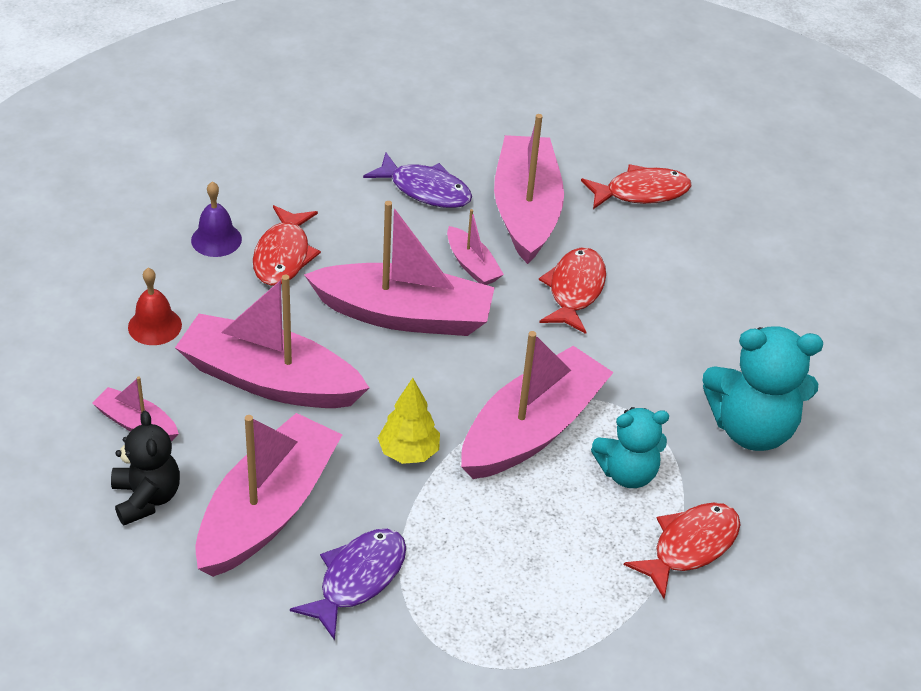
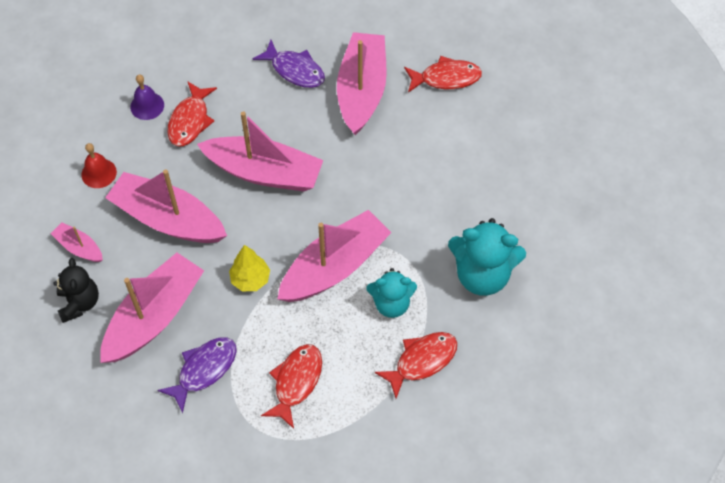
camera: 10 degrees right, 15 degrees up
(472, 265) = (316, 134): pink boat -> none
(574, 290) = (383, 158): red fish -> red fish (296, 382)

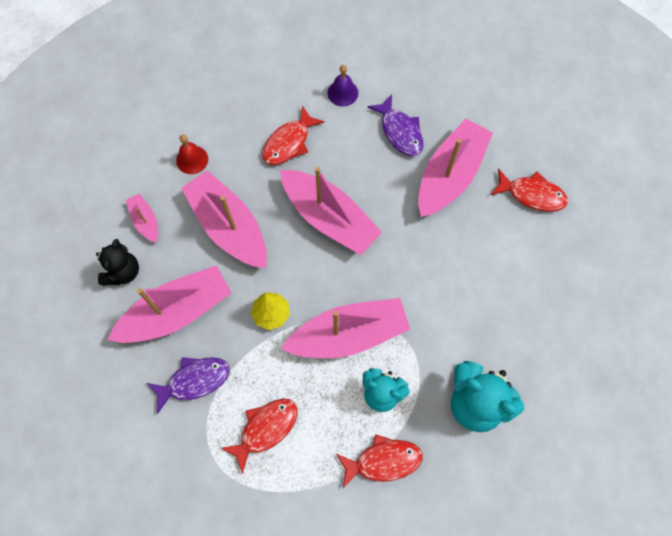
camera: 25 degrees right, 10 degrees up
(147, 106) = (259, 114): purple bell -> purple bell (342, 93)

